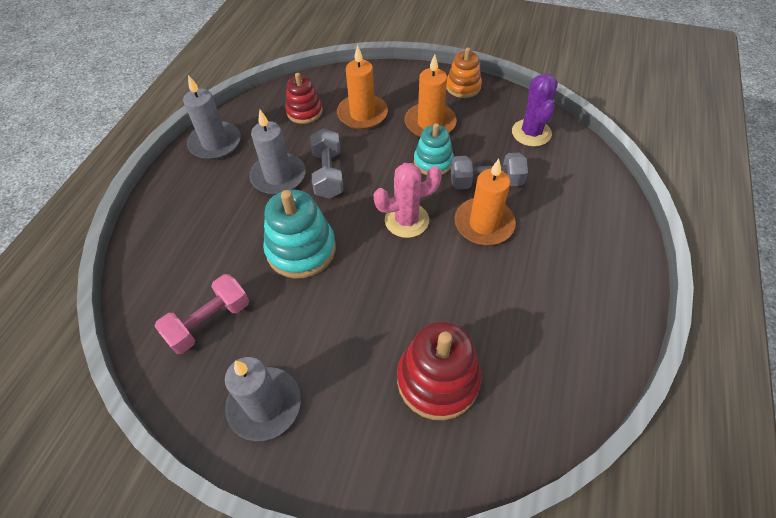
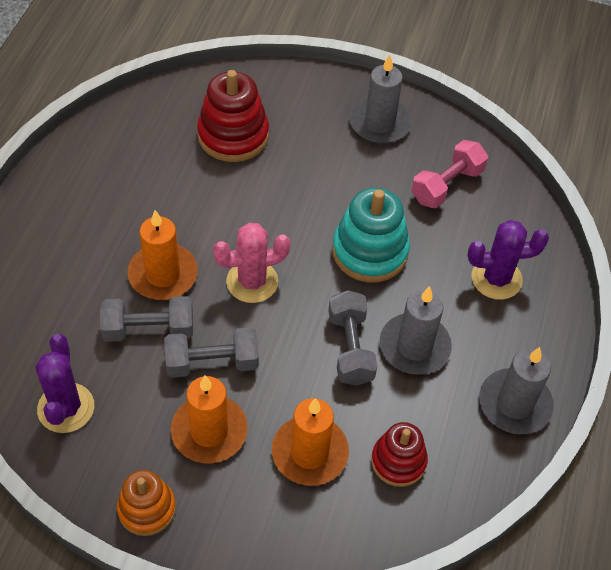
camera: 175 degrees right, 0 degrees up
(194, 229) = (496, 279): none -> purple cactus
(433, 162) = (212, 363): turquoise stacking toy -> grey dumbbell

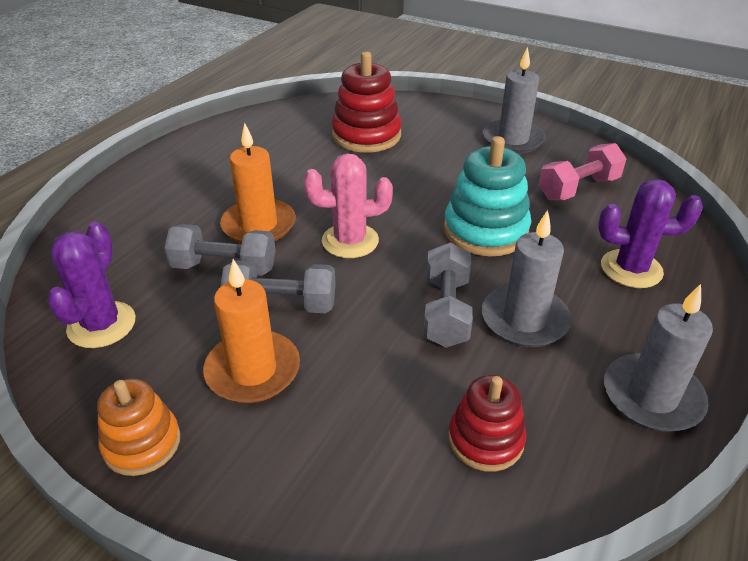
camera: 15 degrees right, 15 degrees down
(310, 453) = (369, 412): orange candle -> none

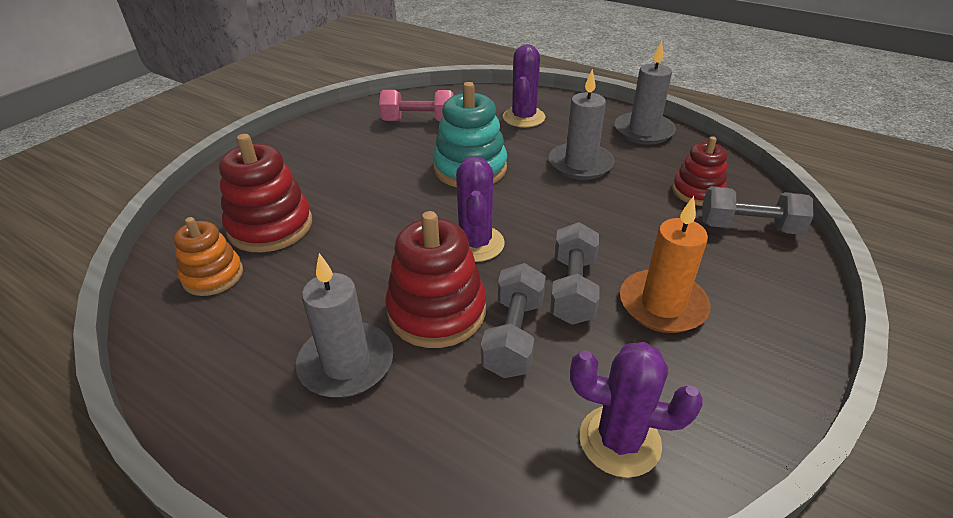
camera: 85 degrees left, 0 degrees up
(142, 443) = (769, 374): orange stacking toy -> orange stacking toy (213, 276)
(259, 225) = (437, 311): orange candle -> red stacking toy
(350, 241) = (475, 244): pink cactus -> purple cactus
(446, 311) = (574, 196): grey dumbbell -> grey dumbbell (749, 227)
(513, 140) = (327, 139): grey candle -> grey candle (346, 363)
(578, 188) = (419, 121): pink dumbbell -> pink dumbbell turned 60 degrees counterclockwise

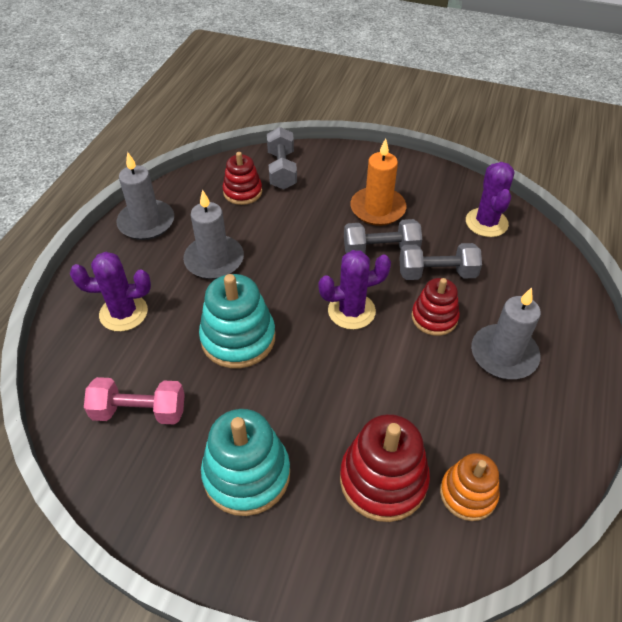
camera: 105 degrees left, 10 degrees up
(331, 160) = (246, 474): none -> turquoise stacking toy
(419, 121) = (139, 411): pink dumbbell -> pink dumbbell turned 75 degrees counterclockwise
(437, 311) = (434, 317): red stacking toy -> red stacking toy, size x0.64

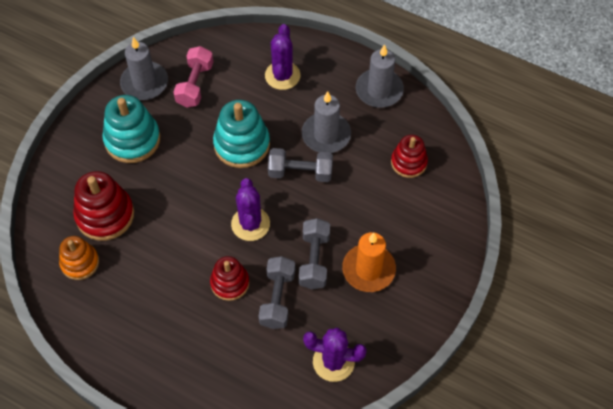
camera: 100 degrees right, 10 degrees up
(282, 170) = (437, 198): grey dumbbell -> grey dumbbell (300, 172)
(503, 354) = (181, 324): grey candle -> grey candle (144, 83)

